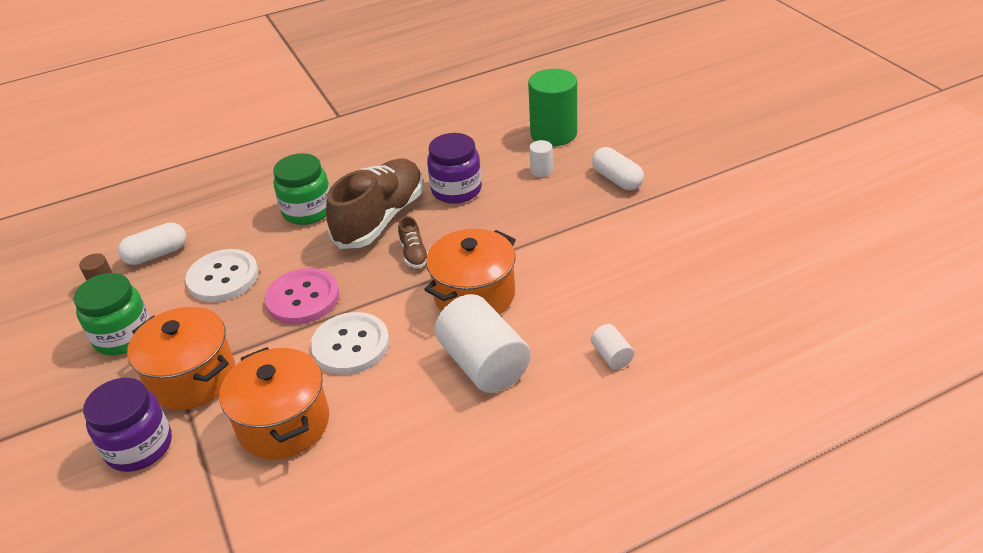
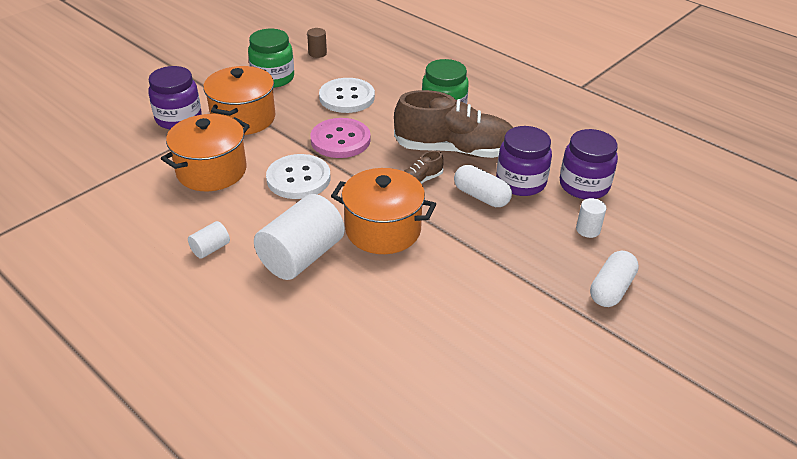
camera: 65 degrees right, 0 degrees up
(157, 254) = (358, 62): white capsule -> white capsule (481, 196)
(483, 156) = (584, 185): none -> purple jar
(553, 134) = (657, 224): green cylinder -> none
(611, 356) = (338, 338): white cylinder -> white cylinder (210, 249)

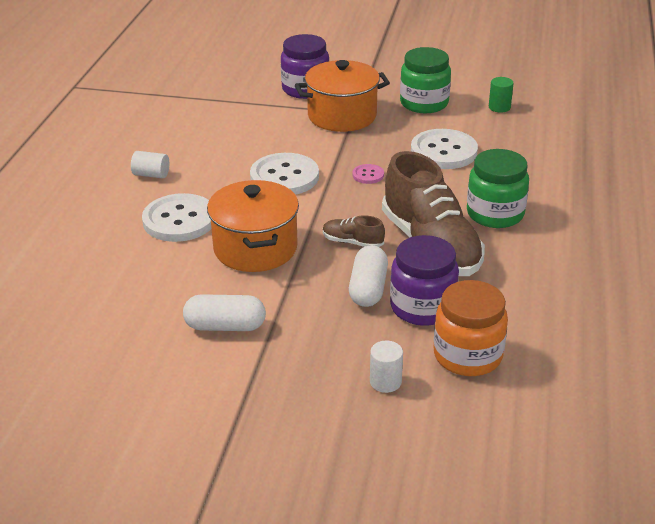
camera: 60 degrees right, 5 degrees down
(211, 171) = (250, 133): orange pot -> none
(301, 256) = (179, 220): white cylinder -> white button
(317, 53) = (499, 107): brown cylinder -> green cylinder
(340, 140) = (368, 175): pink button -> pink button, size x0.46
(584, 185) = (467, 355): purple jar -> orange jar
(611, 289) = (296, 428): white capsule -> white capsule (225, 326)

